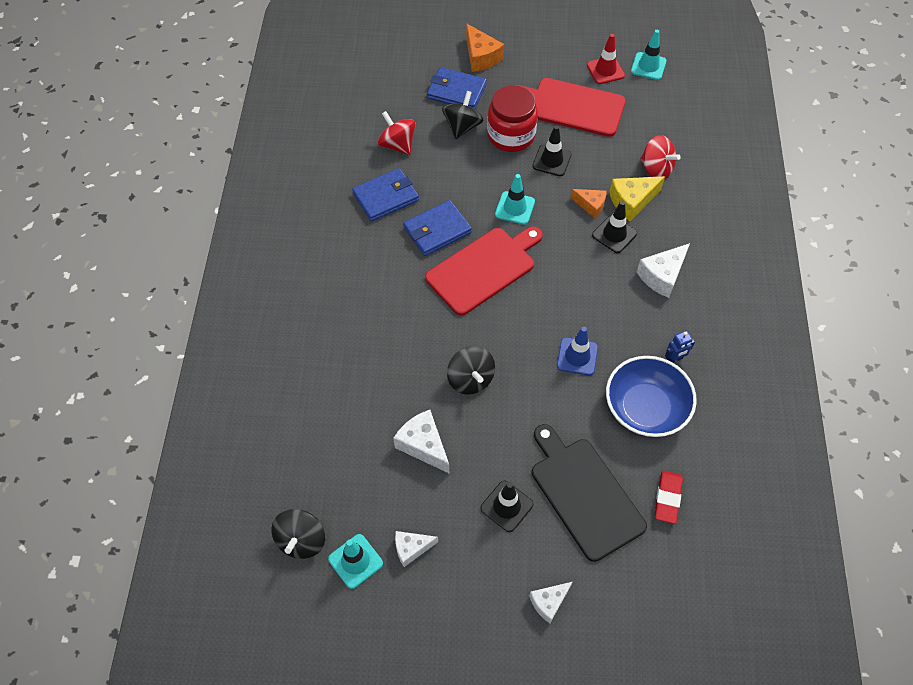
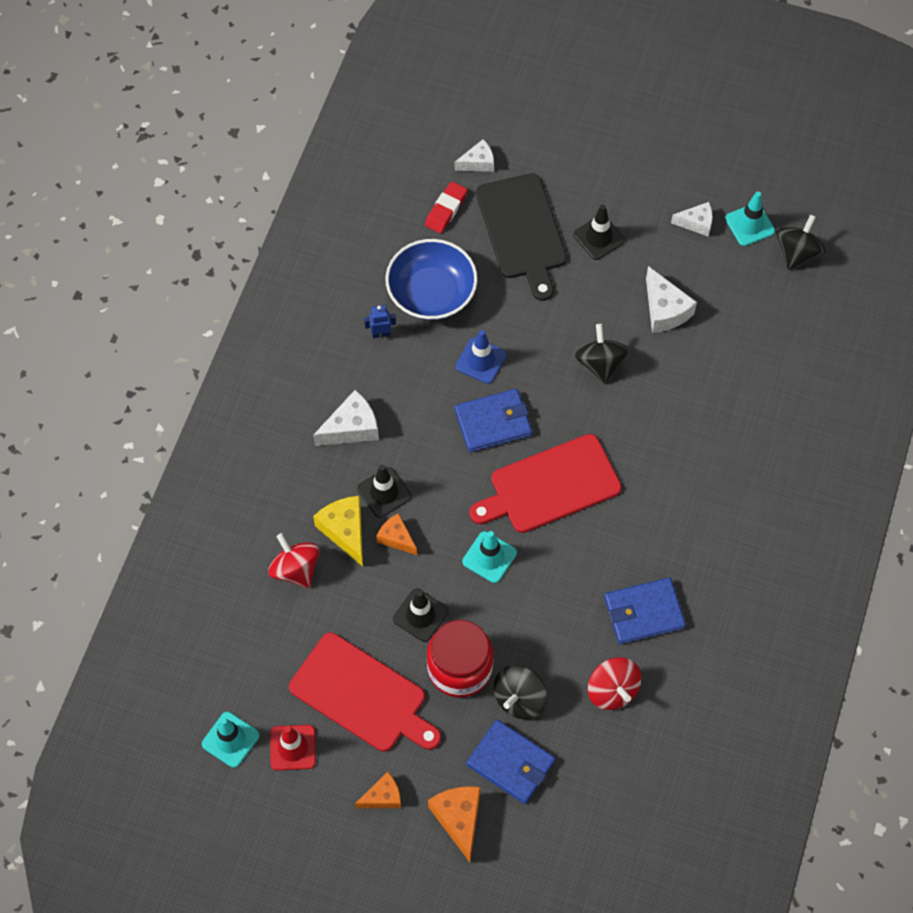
camera: 165 degrees left, 5 degrees up
(437, 230) = (591, 549): blue wallet -> blue wallet (493, 422)
(535, 58) = (383, 796): none -> orange cheese
(549, 602) = (585, 155): white cheese -> white cheese (478, 163)
(632, 201) = (345, 531): yellow cheese -> yellow cheese turned 105 degrees counterclockwise

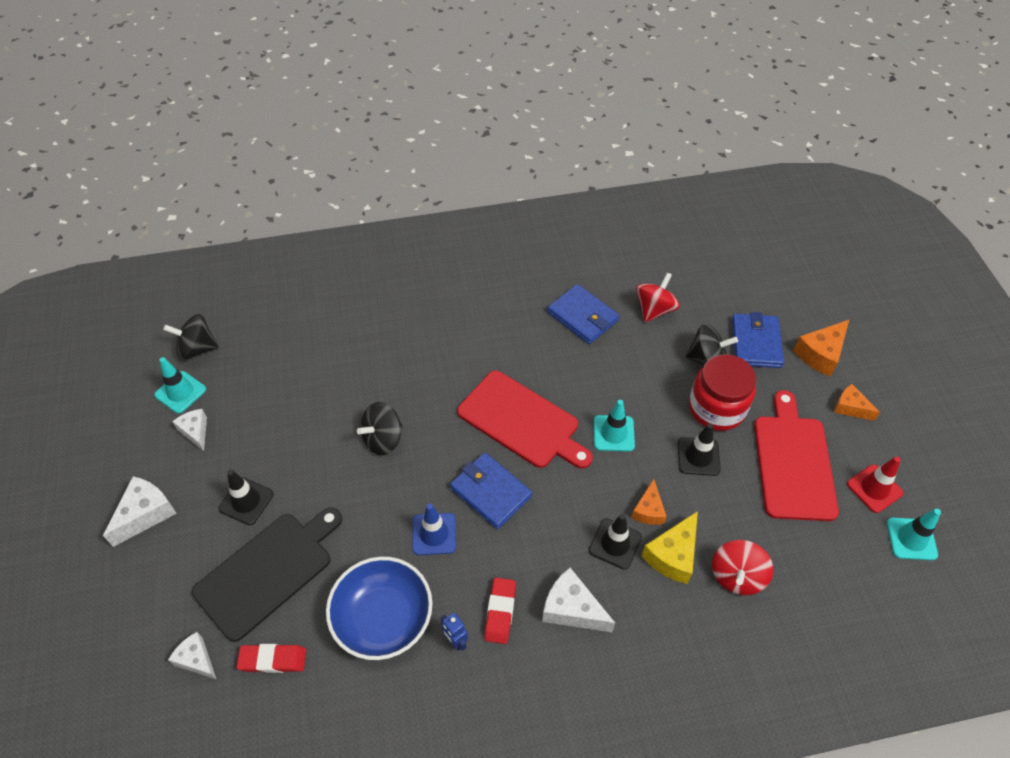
camera: 120 degrees left, 10 degrees down
(383, 375) = (500, 612): none -> red eraser
(665, 310) = (302, 416): white cheese -> white cheese (145, 514)

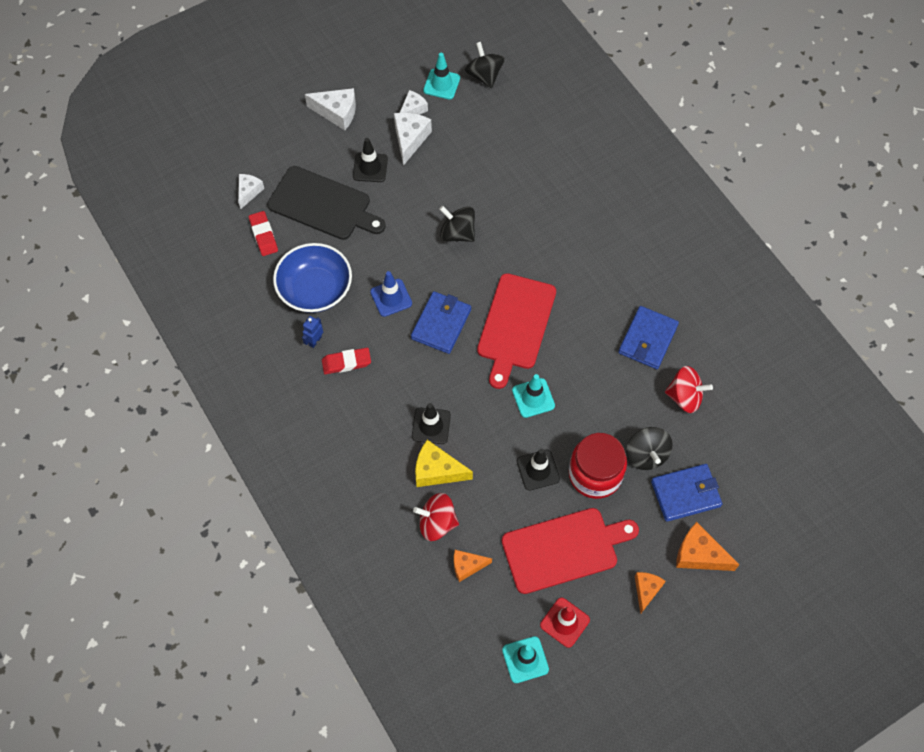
camera: 70 degrees right, 10 degrees up
(572, 609) = (366, 410): white cheese -> white cheese (410, 139)
(648, 510) = (470, 443): orange cheese -> orange cheese (467, 566)

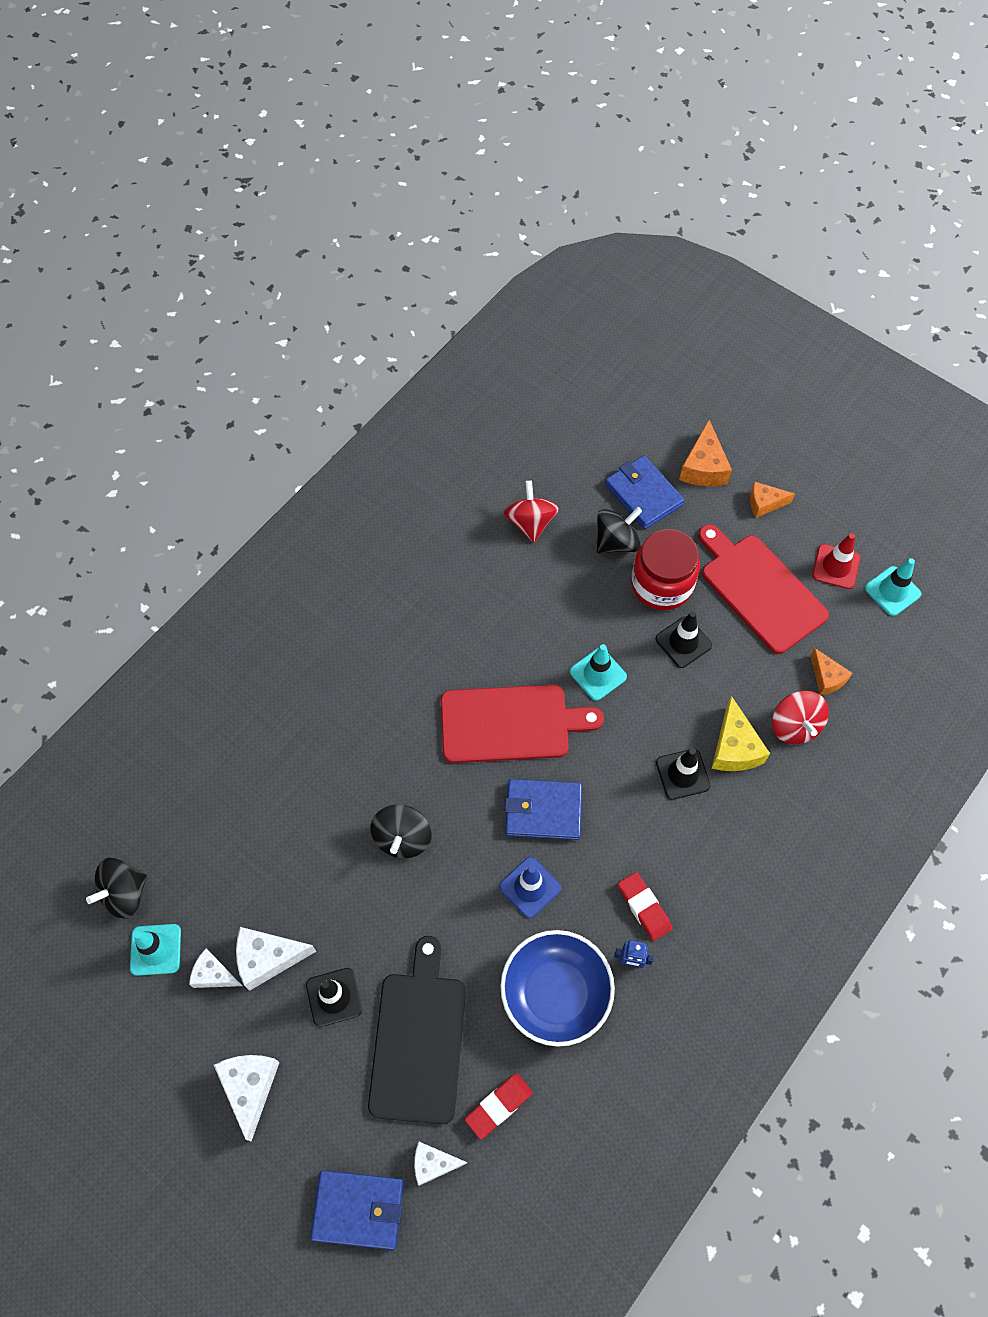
camera: 110 degrees left, 0 degrees up
(647, 339) = (472, 577): blue wallet -> blue wallet (358, 1209)

